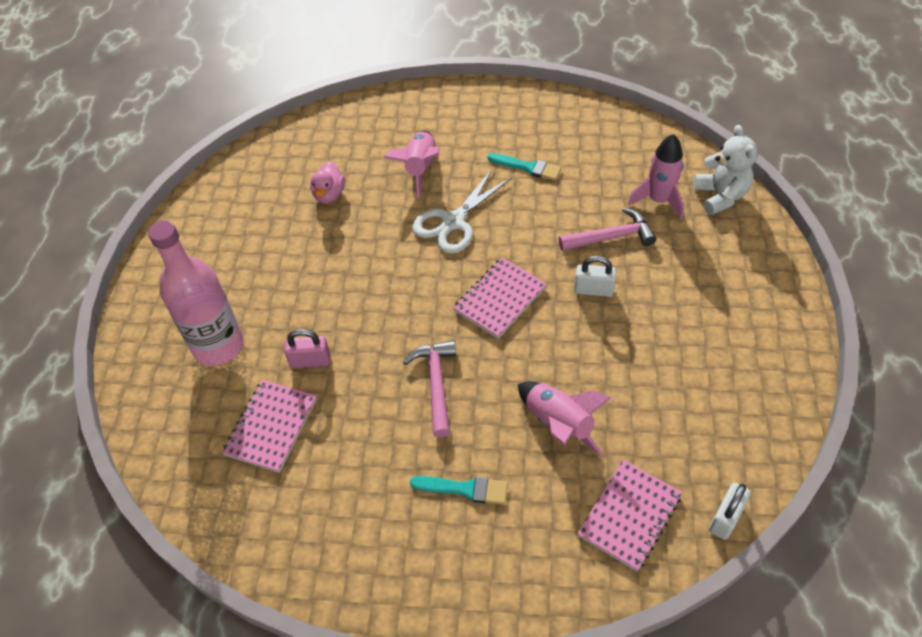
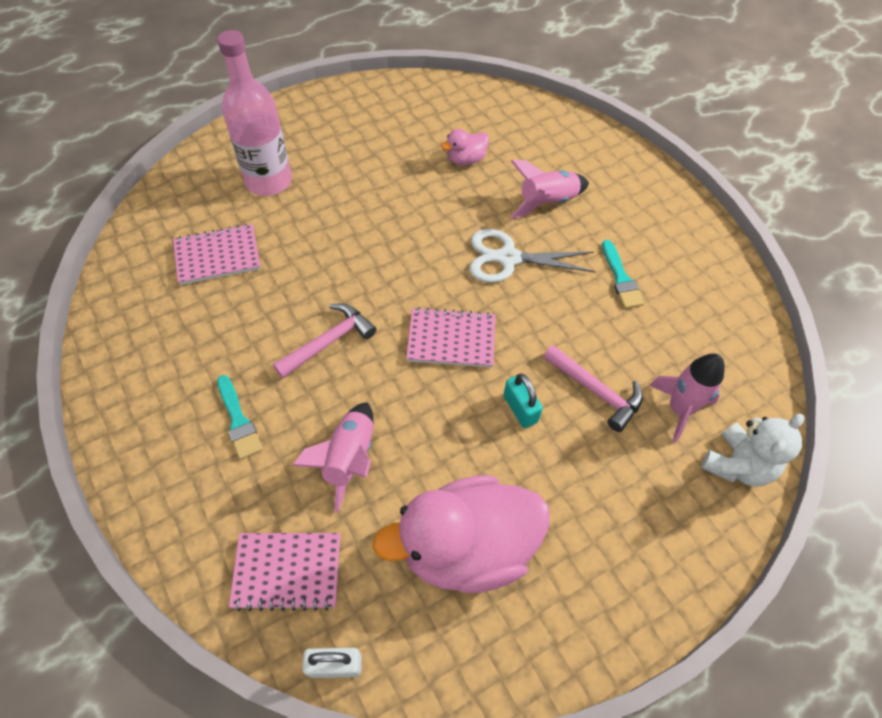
camera: 50 degrees right, 5 degrees up
(310, 361) = (293, 244): pink padlock -> none
(593, 290) = (520, 409): white padlock -> turquoise padlock
(683, 384) = (467, 547): none -> pink duck

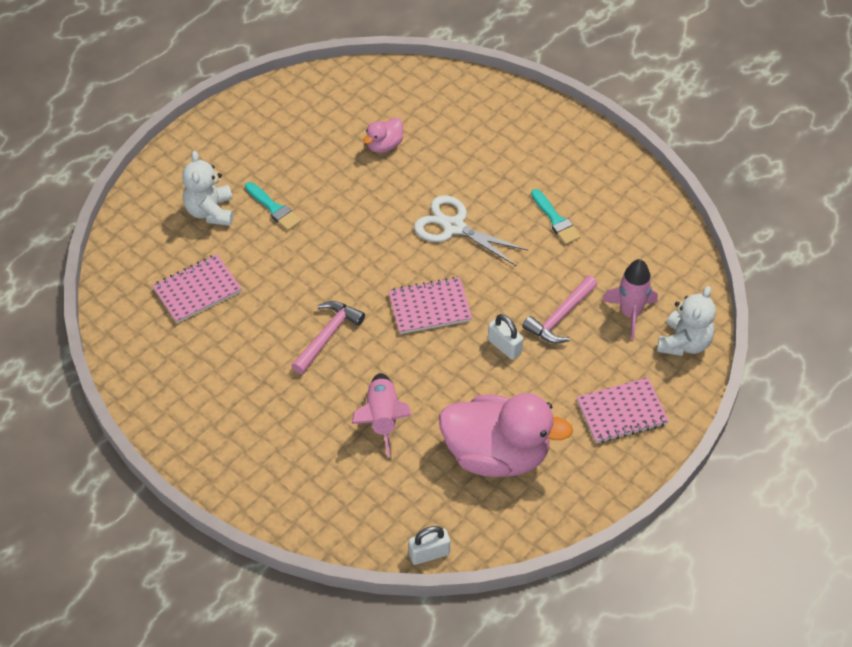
camera: 15 degrees left, 5 degrees down
(238, 421) = (281, 415): turquoise brush -> turquoise brush (274, 208)
(268, 181) = (210, 211): pink bottle -> white teddy bear
(287, 571) = (368, 506): pink notebook -> pink notebook (621, 412)
(467, 547) = (497, 454): pink duck -> pink duck turned 135 degrees counterclockwise
(508, 258) = (454, 227): white scissors -> white scissors turned 45 degrees clockwise
(520, 409) = (504, 346): turquoise padlock -> white padlock
(547, 202) = (471, 167): pink rocket -> none
(595, 391) = (560, 317): pink hammer -> pink hammer turned 105 degrees clockwise

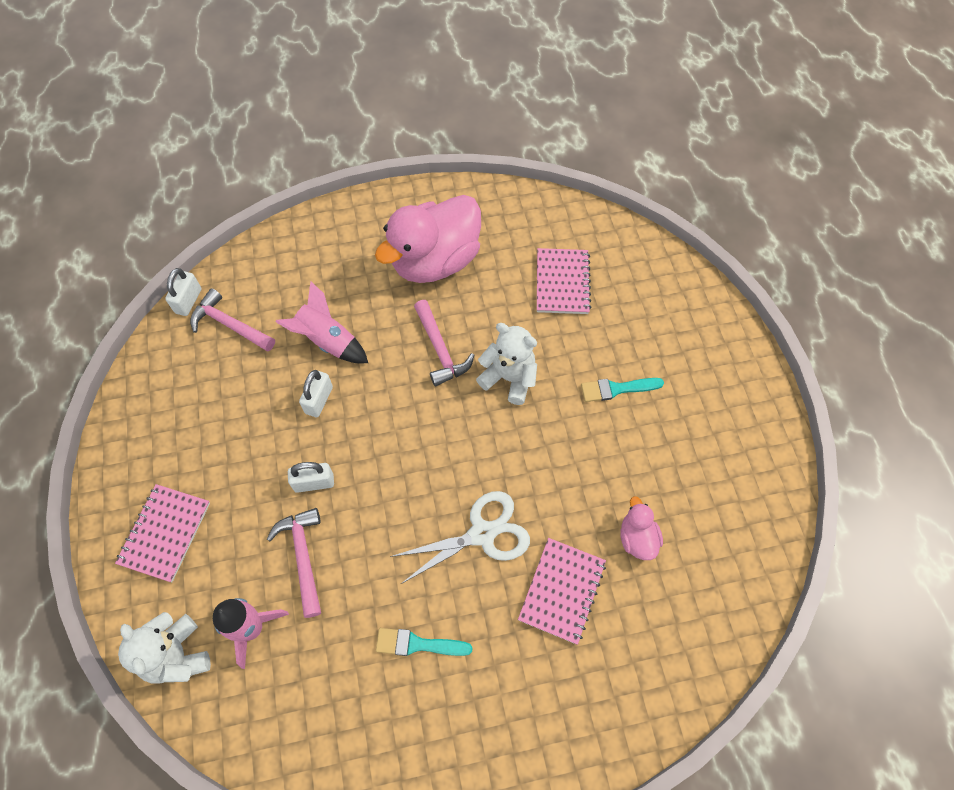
camera: 125 degrees right, 10 degrees up
(210, 211) = (648, 337): white teddy bear -> white teddy bear (509, 378)
(425, 502) = (230, 325): none -> pink hammer
(429, 307) = (406, 448): pink notebook -> pink notebook (562, 591)
(438, 388) = (319, 400): none -> white padlock
(497, 454) = (221, 402): pink duck -> pink duck (435, 261)

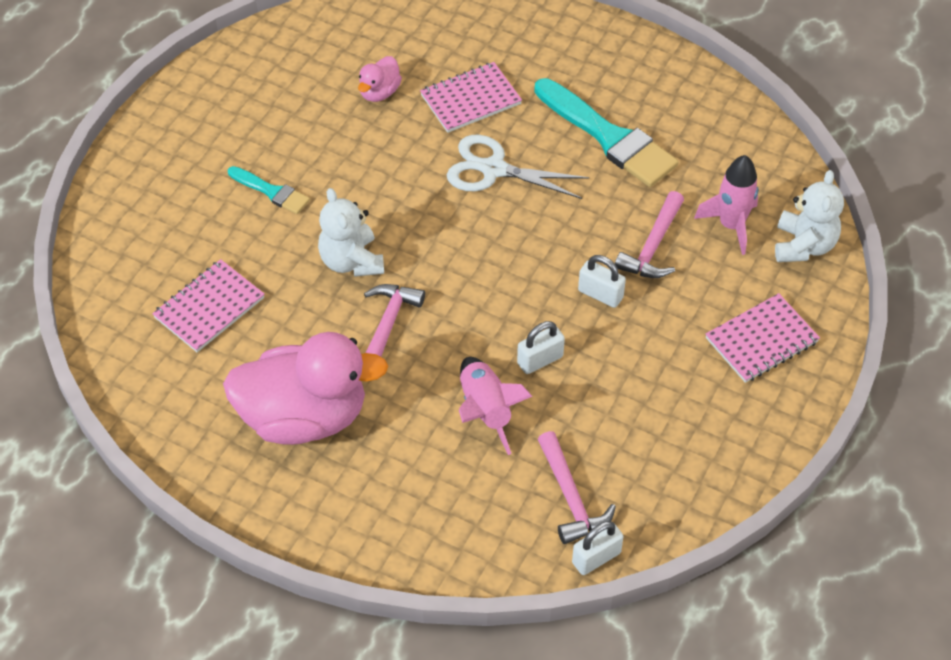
camera: 140 degrees left, 10 degrees down
(417, 644) = (609, 137): turquoise brush -> turquoise brush, size x1.93

